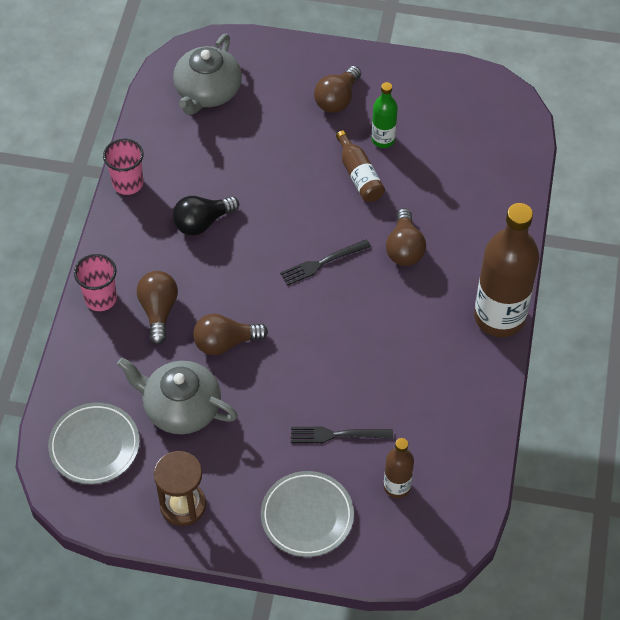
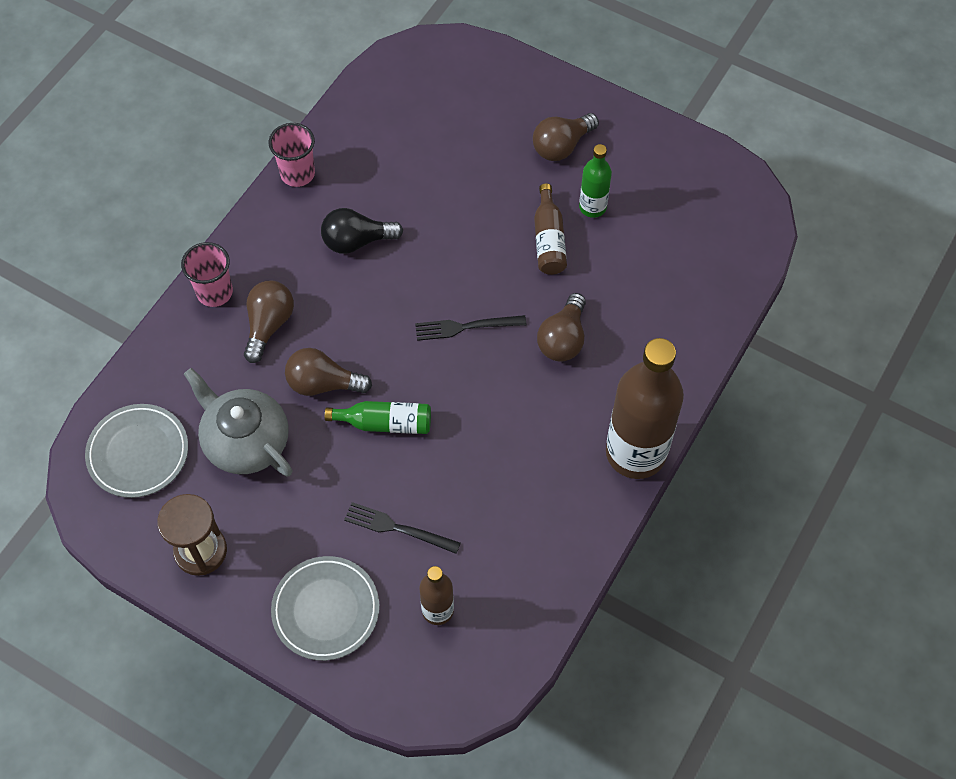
camera: 20 degrees right, 5 degrees up
(207, 92) = (425, 97): grey teapot -> none
(290, 357) = (385, 423): none -> green bottle

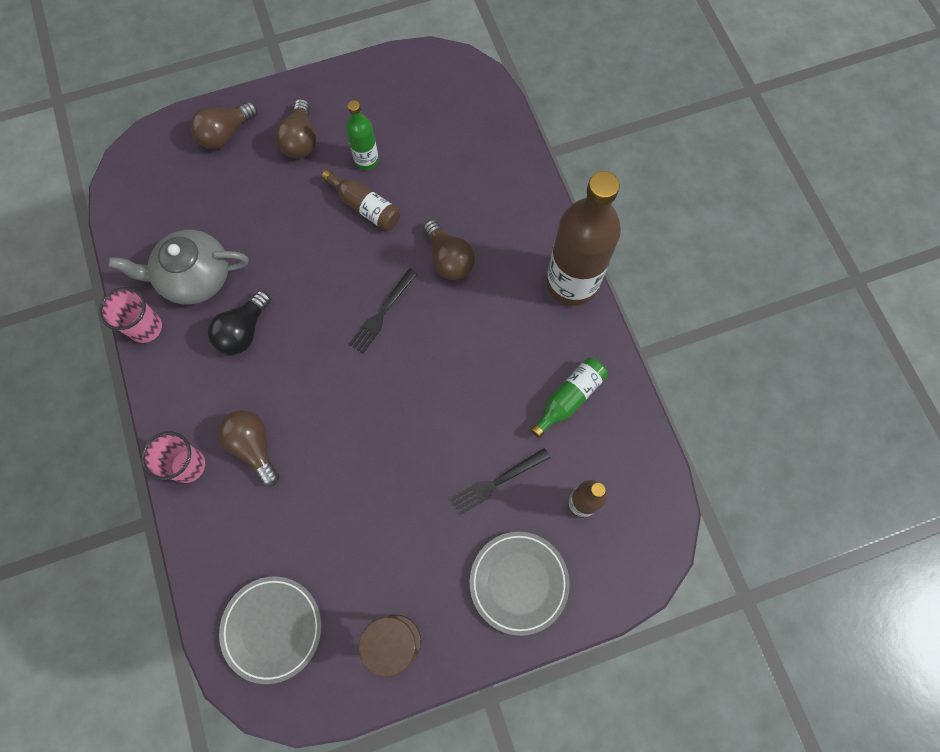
camera: 50 degrees left, 10 degrees up
(245, 441) = (334, 538): grey teapot -> grey teapot (194, 277)
(323, 384) = (338, 445): brown light bulb -> brown light bulb (226, 134)
(385, 423) = (408, 426): green bottle -> green bottle (569, 398)

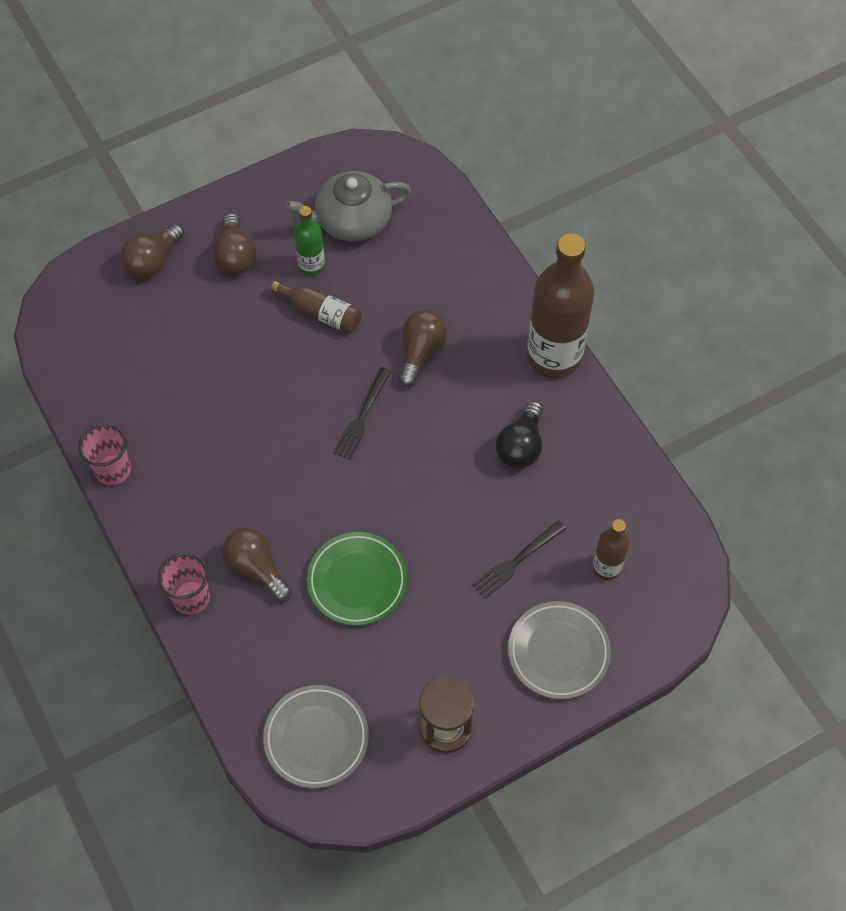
camera: 10 degrees left, 10 degrees down
(194, 277) = (153, 411): grey teapot -> grey teapot (352, 221)
(244, 331) = (219, 457): black light bulb -> black light bulb (521, 446)
(343, 476) = (357, 581): none -> green plate
(449, 259) = (421, 352): brown light bulb -> brown light bulb turned 120 degrees counterclockwise
(569, 398) = (574, 468): green bottle -> none

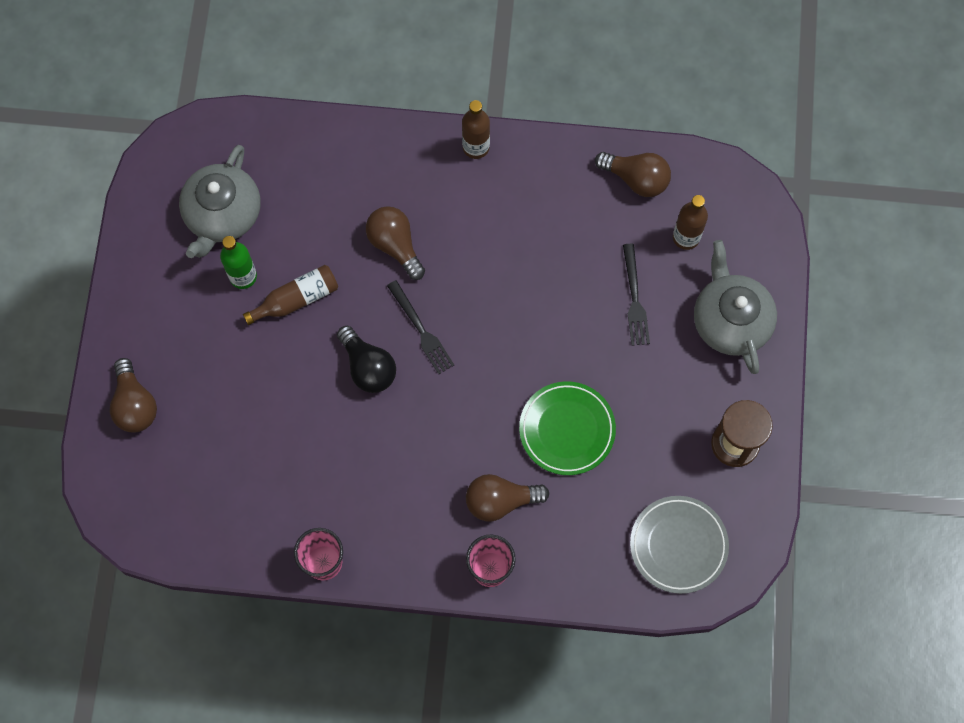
camera: 55 degrees left, 10 degrees up
(236, 256) = (184, 332): brown light bulb -> brown light bulb (636, 179)
(521, 446) = (538, 227): black light bulb -> black light bulb (368, 367)
(554, 356) = (476, 147): brown bottle -> brown bottle, size x0.49
(558, 652) = (730, 320): grey plate -> grey teapot

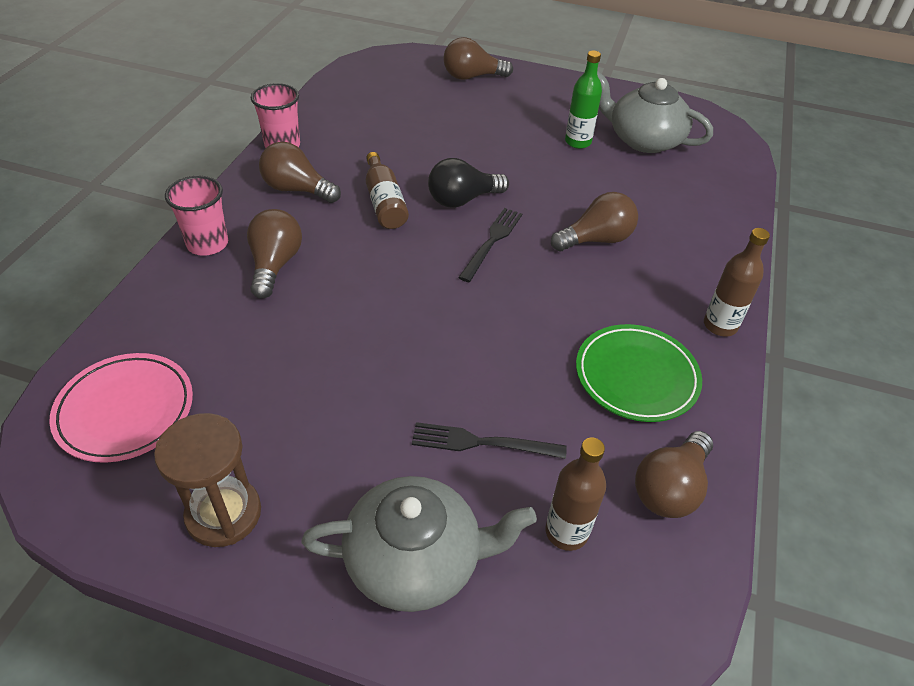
camera: 100 degrees right, 25 degrees down
(296, 299) = (547, 168): brown bottle -> brown bottle (384, 202)
(392, 521) = (297, 189): none -> brown light bulb
(421, 330) = (492, 241): black fork -> black fork turned 135 degrees clockwise
(567, 430) = (329, 335): green plate -> green plate (636, 376)
(678, 545) = (125, 411): grey plate -> pink plate

